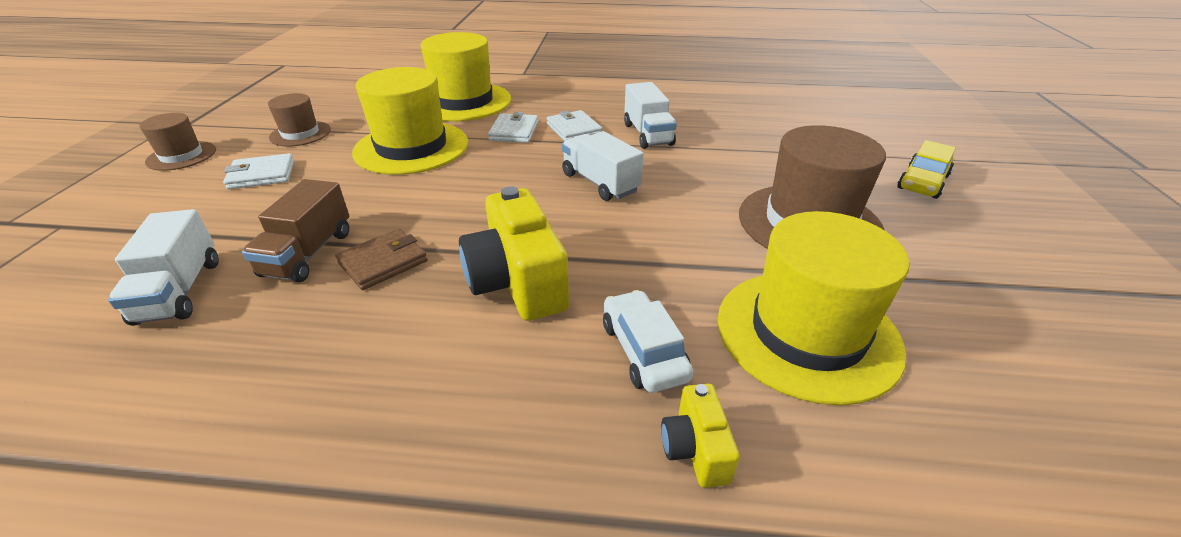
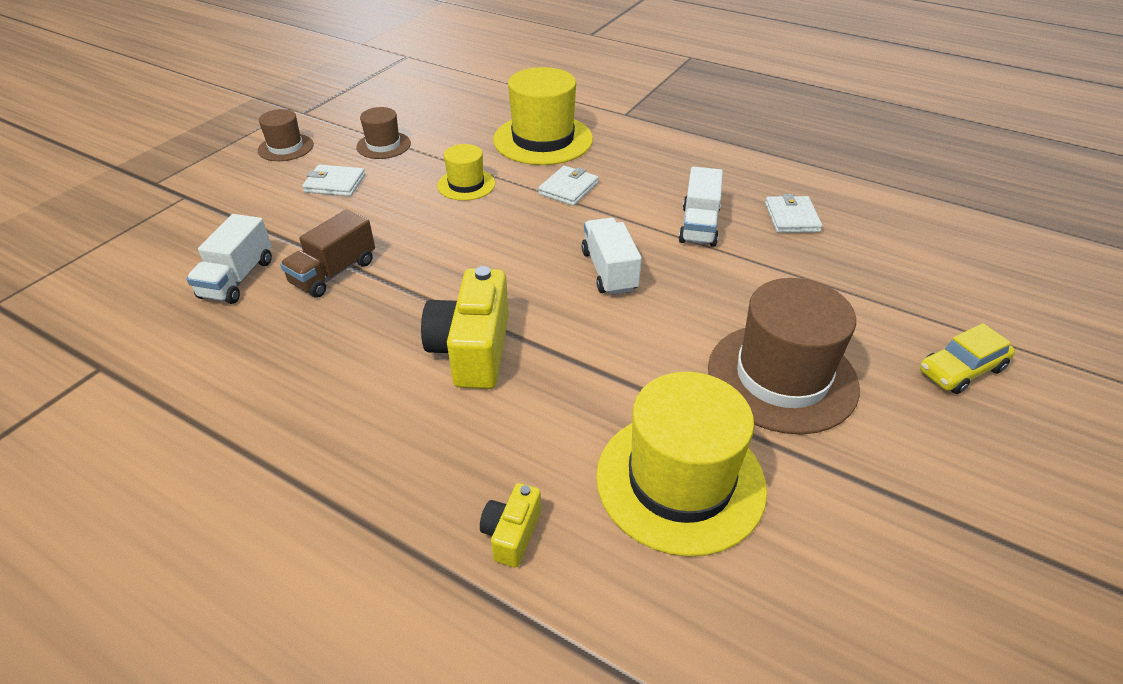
camera: 25 degrees right, 5 degrees up
(383, 262) = (382, 298): brown wallet -> none
(411, 147) = (466, 185): yellow hat -> yellow hat, size x0.53
(574, 129) = (627, 200): white wallet -> white wallet (791, 218)
(644, 351) = (530, 444): white car -> none

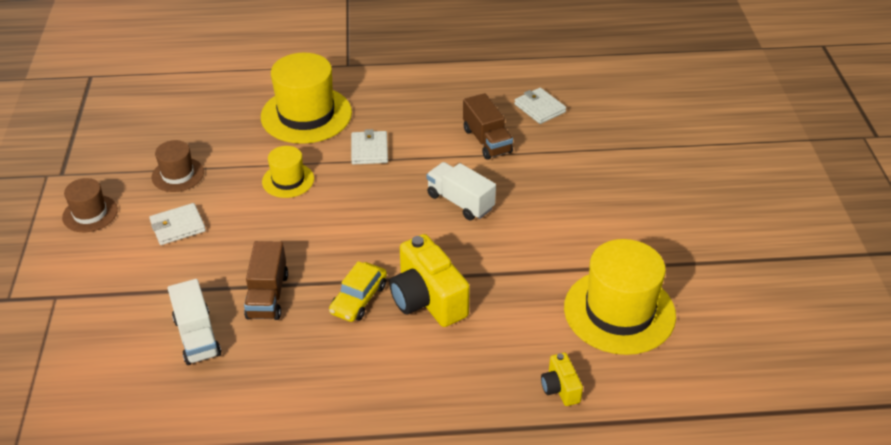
camera: 35 degrees left, 0 degrees up
(699, 226) = (487, 141): white truck -> brown truck
(782, 377) = (621, 223): brown hat -> none
(961, 370) = (707, 172): yellow car -> yellow car (358, 299)

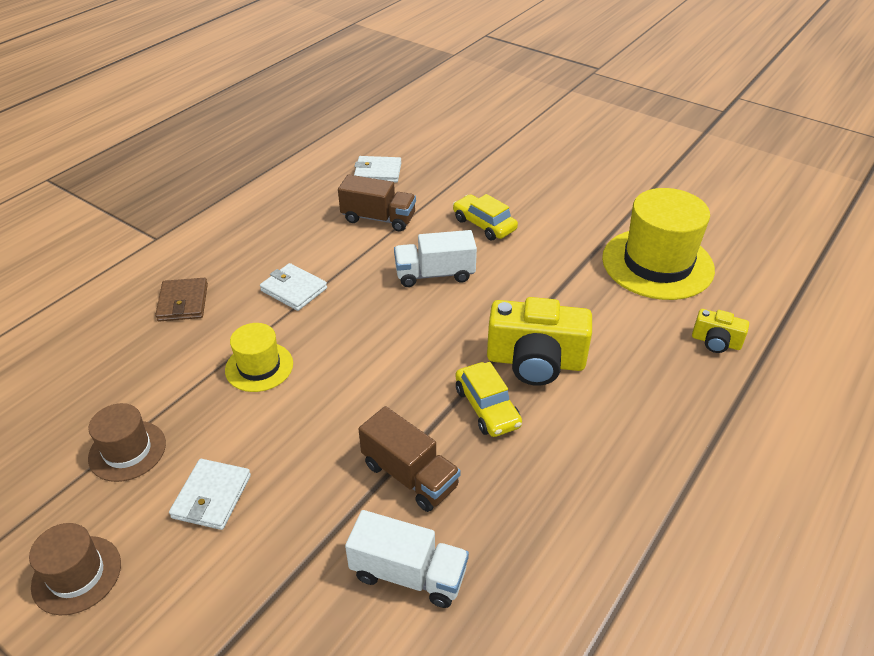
camera: 50 degrees left, 0 degrees up
(306, 115) = (183, 302): yellow hat -> brown wallet
(547, 194) = (484, 224): none -> yellow car

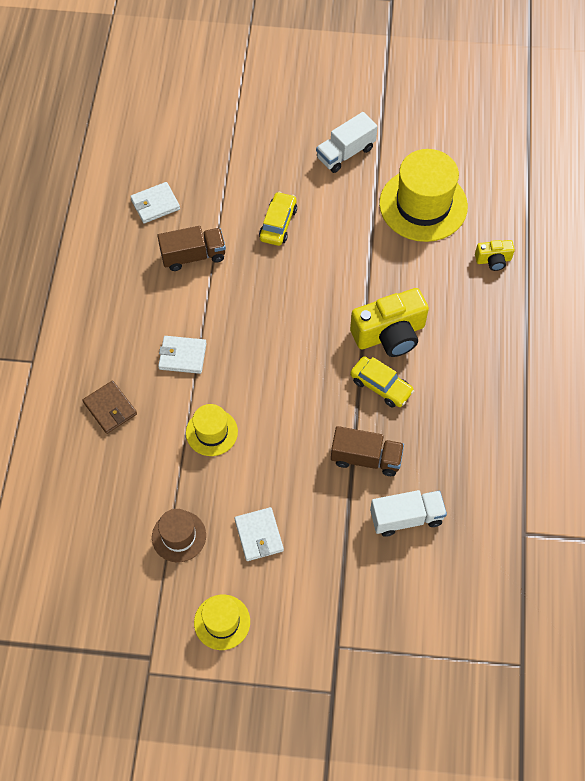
camera: 30 degrees left, 20 degrees up
(77, 574) = (222, 622): brown hat -> yellow hat
(435, 274) = (274, 291): white truck -> white truck (345, 153)
(484, 224) = (278, 224): yellow car -> yellow car turned 90 degrees clockwise

